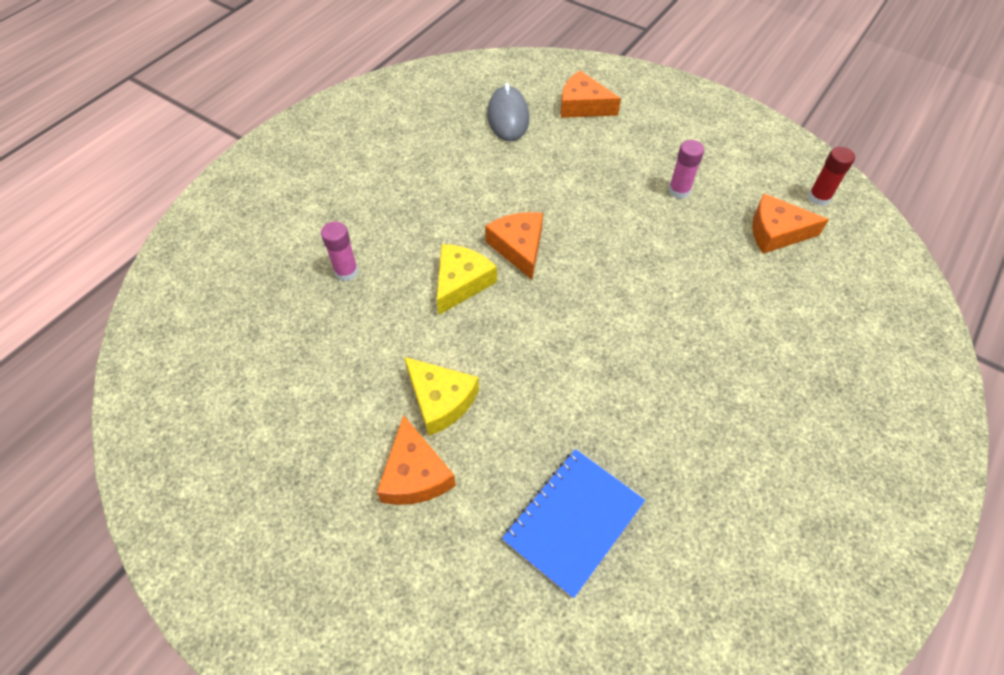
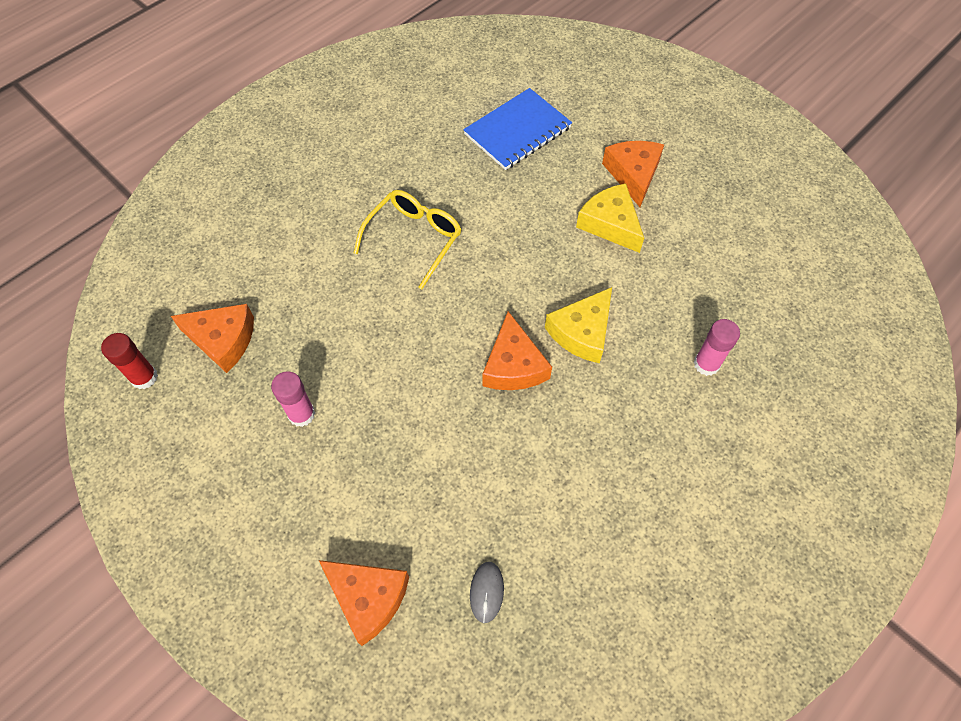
camera: 170 degrees left, 5 degrees up
(508, 117) = (486, 592): grey mouse -> grey mouse, size x0.53
(649, 350) = (414, 238): none -> yellow glasses

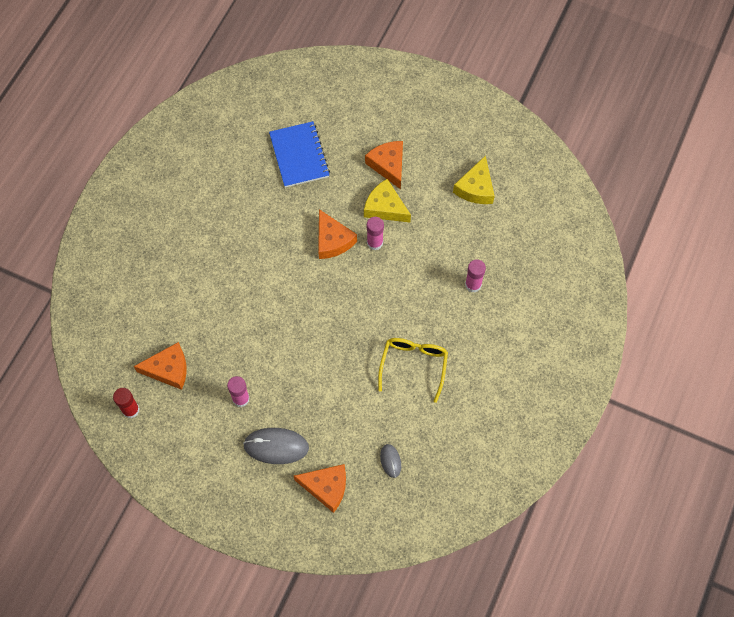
camera: 20 degrees left, 5 degrees up
(320, 503) = (276, 446): none -> grey mouse
(414, 238) = (261, 259): yellow glasses -> yellow glasses (413, 365)
(513, 365) = (357, 324): orange cheese -> orange cheese (332, 240)
(517, 131) = (299, 155): blue notebook -> blue notebook turned 45 degrees counterclockwise
(579, 264) = (375, 243): none -> pink glue stick
(582, 332) = (392, 289): yellow cheese -> yellow cheese (476, 188)

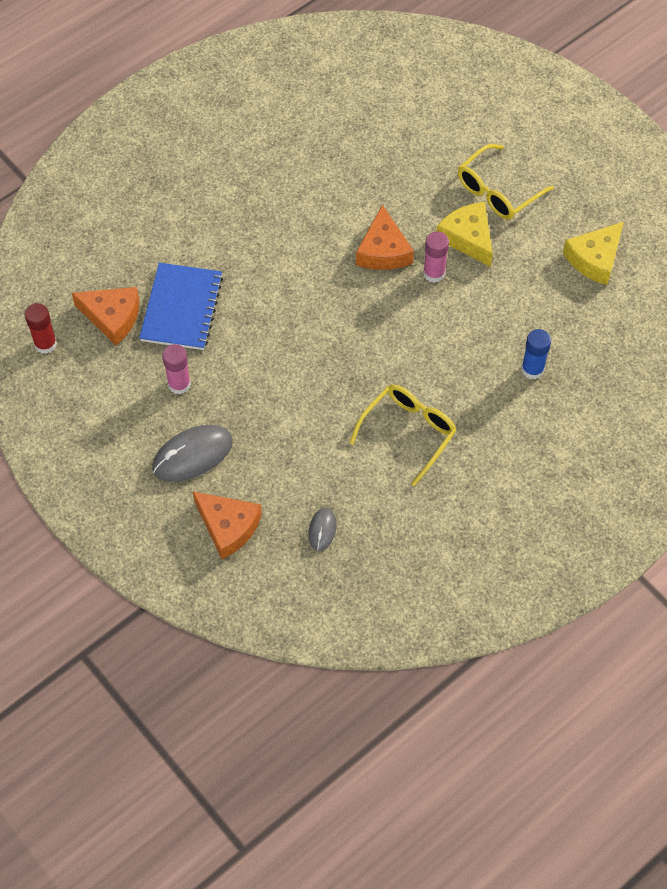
camera: 25 degrees right, 5 degrees down
(276, 446) = (192, 455): grey mouse -> grey mouse turned 60 degrees counterclockwise
(299, 155) = (392, 140): blue notebook -> blue notebook (181, 308)
(388, 165) = (497, 191): orange cheese -> yellow glasses
(473, 285) = (532, 369): pink glue stick -> blue glue stick

